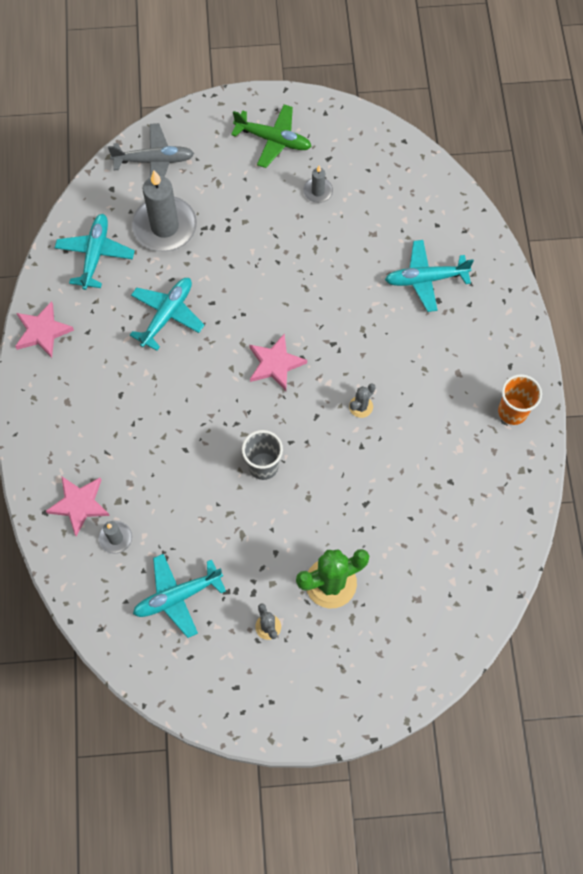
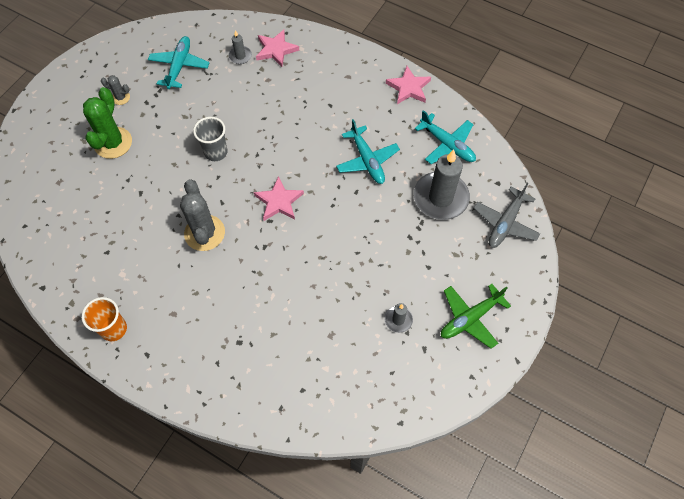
camera: 125 degrees right, 5 degrees down
(361, 406) = (204, 233): grey cactus -> grey cactus, size x2.03
(425, 279) = (263, 346): turquoise plane -> none

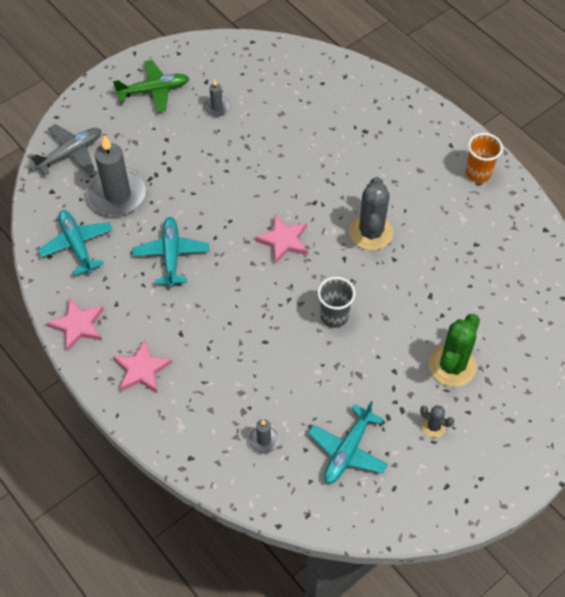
camera: 160 degrees left, 5 degrees down
(276, 50) = (214, 434): pink star -> pink star (142, 369)

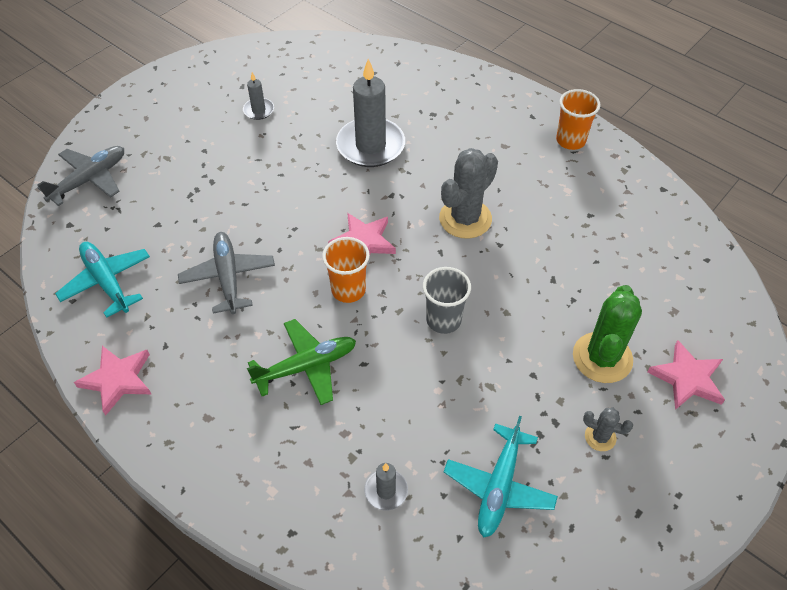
camera: 10 degrees left, 5 degrees down
(117, 194) = (152, 217): grey candle -> grey candle (370, 145)
(142, 369) = (209, 424): pink star -> pink star (687, 378)
(154, 91) = (182, 102): green plane -> green plane (306, 366)
(171, 255) = (228, 277): turquoise plane -> grey plane
(264, 280) = (348, 290): none -> orange cup
(371, 232) = (465, 219): grey cactus -> grey cactus turned 45 degrees clockwise

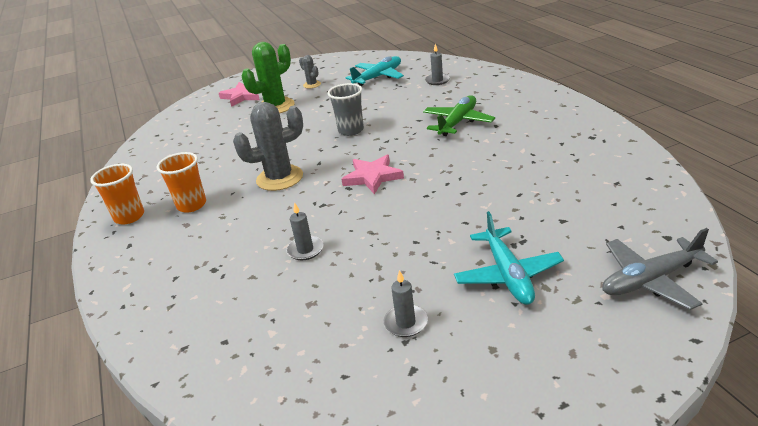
camera: 150 degrees left, 20 degrees down
(107, 282) = (615, 185): turquoise plane -> turquoise plane (508, 275)
(118, 380) = (600, 131): pink star -> none
(228, 277) = (499, 172): grey plane -> none
(306, 366) = (458, 122): green plane -> green plane turned 120 degrees clockwise
(348, 290) = (405, 152): orange cup -> orange cup (191, 205)
(370, 145) = (305, 250): grey candle -> grey candle, size x0.47

